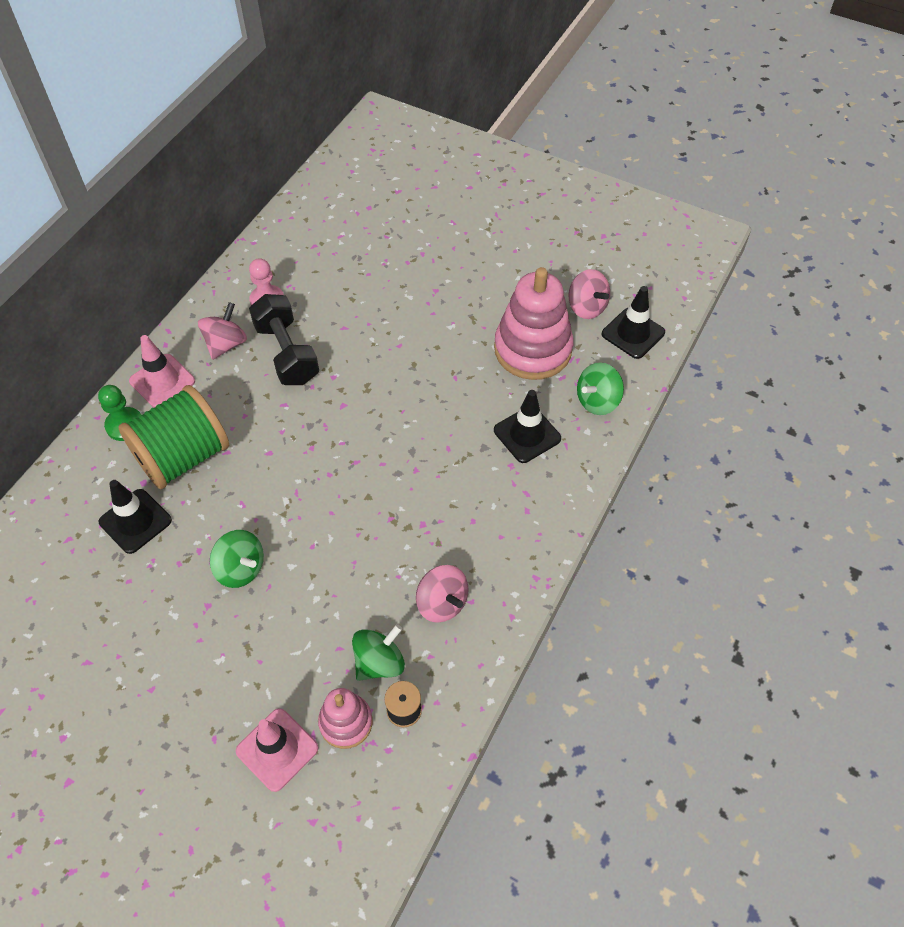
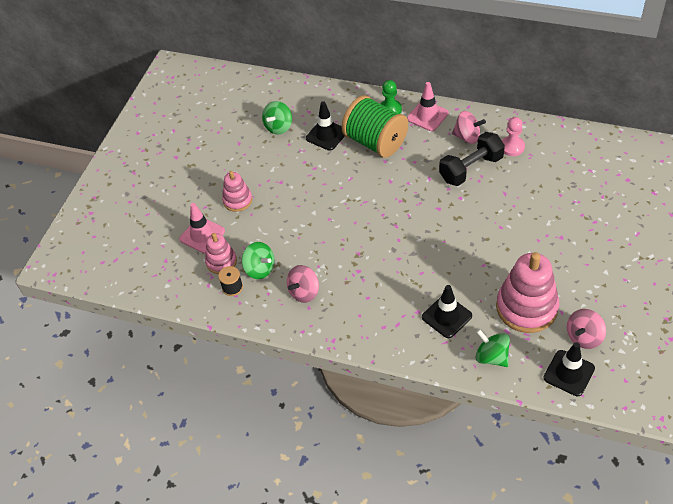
camera: 85 degrees right, 5 degrees down
(221, 680) = (237, 200): none -> pink stacking toy
(241, 568) = (306, 190): green spinning top -> green spinning top (278, 127)

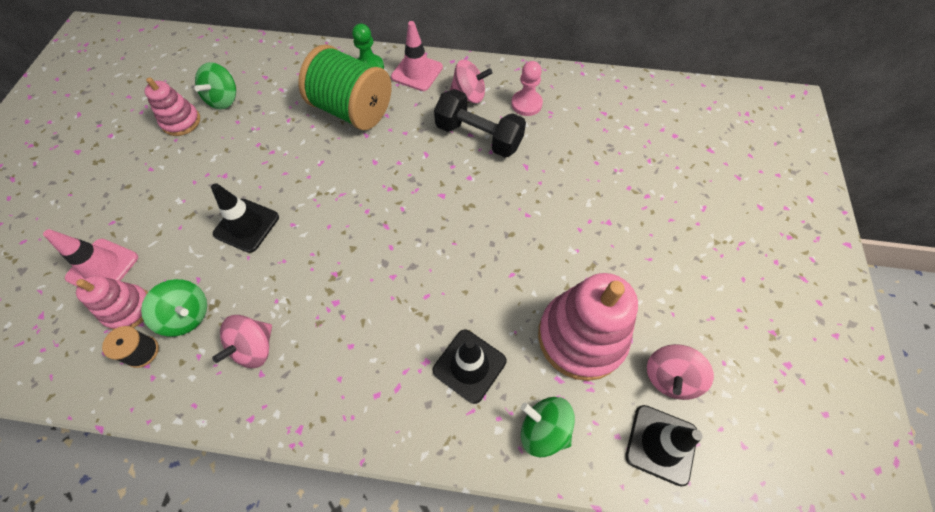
camera: 15 degrees left, 10 degrees up
(237, 200) = (161, 208): pink stacking toy -> pink stacking toy (181, 122)
(326, 135) = (288, 105): black traffic cone -> black traffic cone (246, 225)
(471, 169) = (478, 137): black dumbbell -> black dumbbell turned 75 degrees clockwise

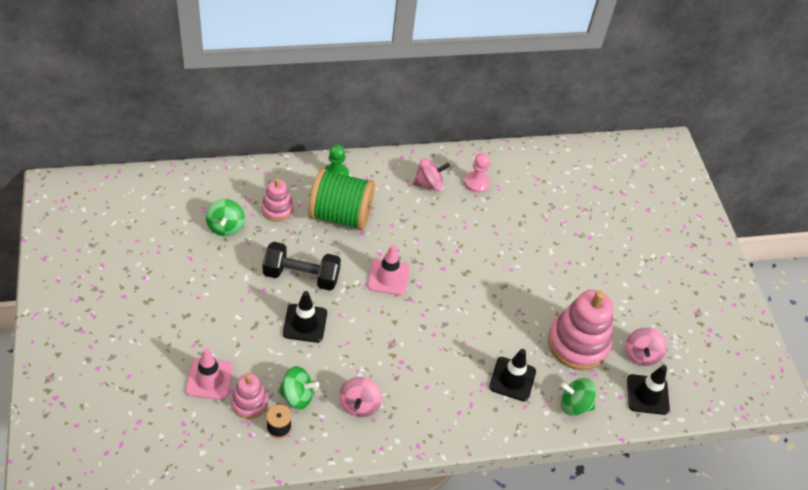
camera: 25 degrees left, 10 degrees down
(181, 122) = (200, 253): pink stacking toy -> pink stacking toy (277, 209)
(417, 72) = (377, 172): pink traffic cone -> pink traffic cone (388, 277)
(478, 137) = (451, 217): black dumbbell -> black dumbbell (301, 276)

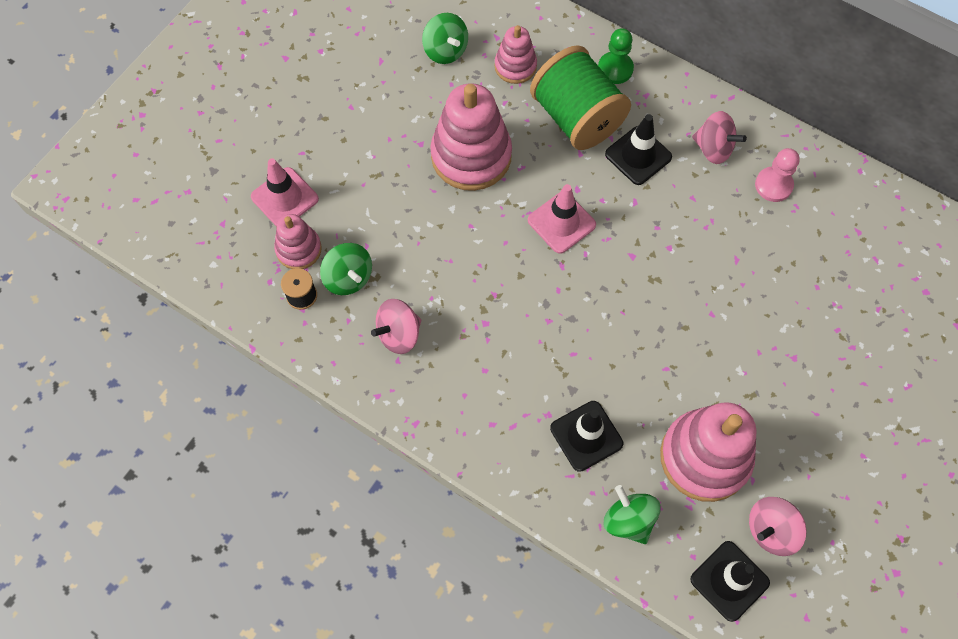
camera: 50 degrees right, 15 degrees up
(226, 227) = (445, 50): green spinning top -> green spinning top turned 75 degrees counterclockwise
(301, 276) = (471, 156): black dumbbell -> pink stacking toy
(305, 323) = (427, 209): black traffic cone -> black traffic cone (638, 156)

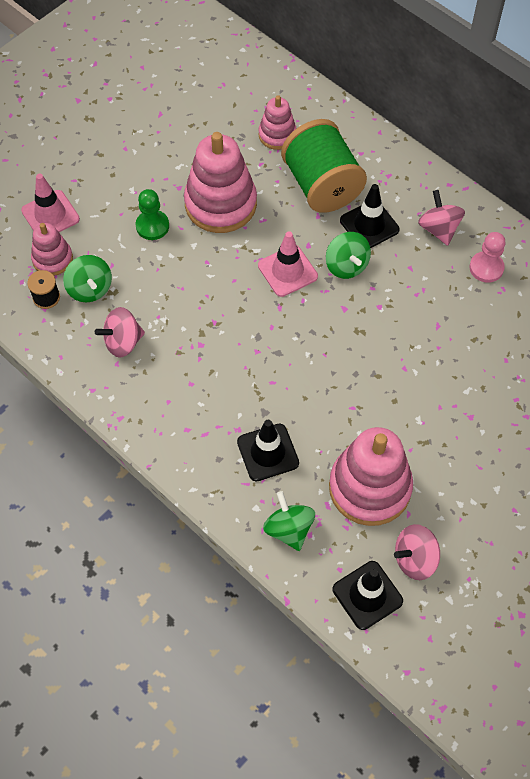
camera: 10 degrees right, 5 degrees down
(445, 50) = (218, 113): green spinning top -> green spinning top (346, 265)
(615, 69) = (366, 149): green pawn -> green pawn (152, 226)
(713, 148) = (439, 229): pink spinning top -> pink spinning top turned 150 degrees counterclockwise

